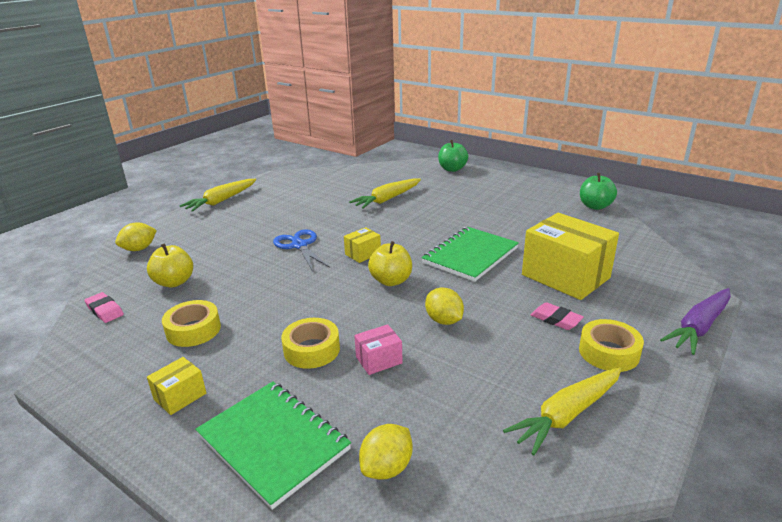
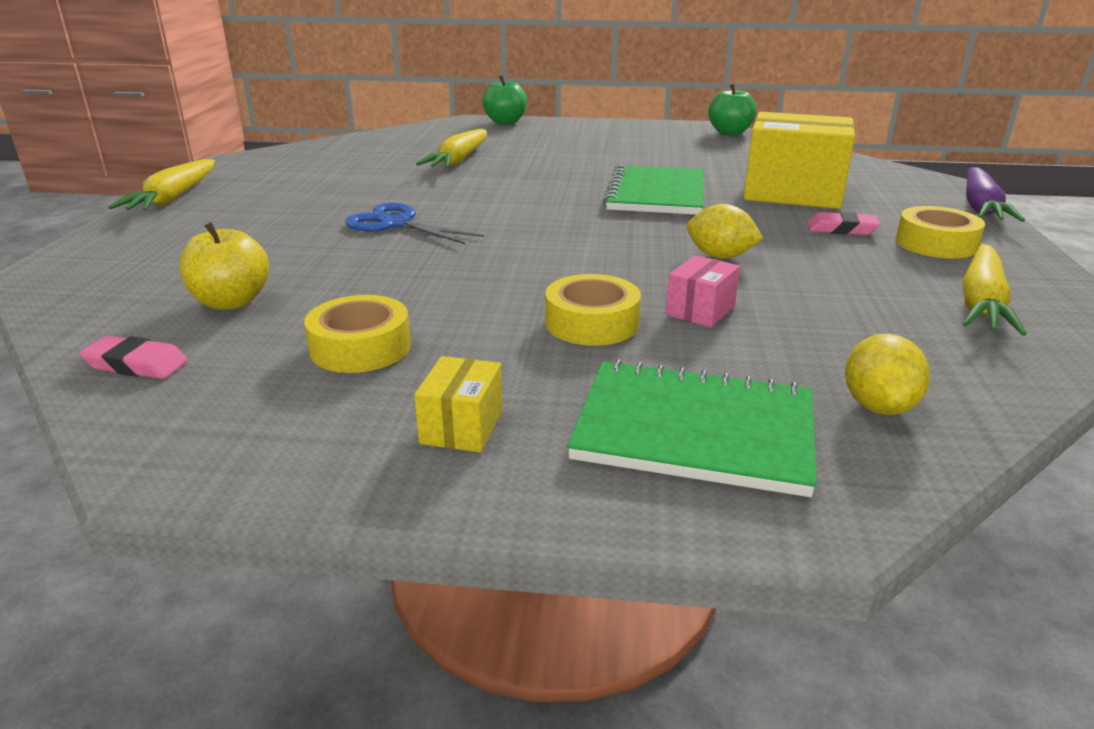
camera: 30 degrees left, 0 degrees up
(139, 249) = (90, 277): yellow lemon -> none
(363, 254) = (509, 216): yellow box -> none
(391, 281) = (592, 234): yellow apple -> none

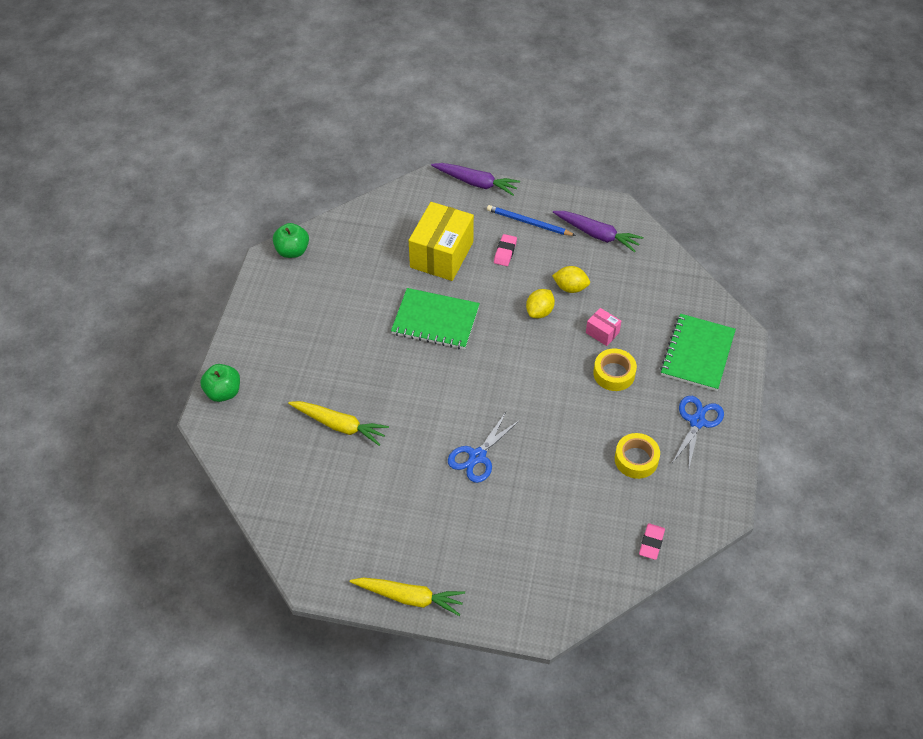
camera: 85 degrees left, 25 degrees up
(231, 302) = (587, 520): yellow apple -> none
(462, 427) = (697, 421): yellow box -> blue scissors
(878, 406) = (680, 298): yellow lemon -> yellow lemon (570, 287)
(935, 244) = (528, 222): yellow tape -> blue pencil
(981, 302) = (597, 234): yellow carrot -> purple carrot

